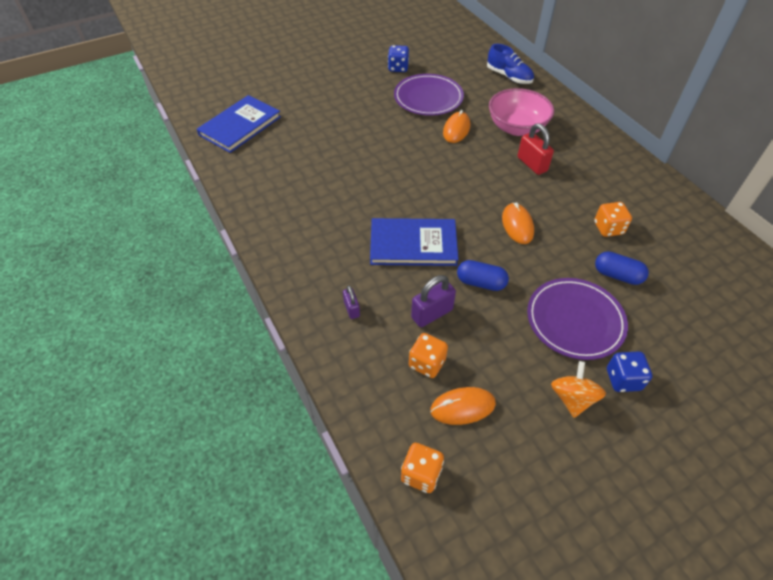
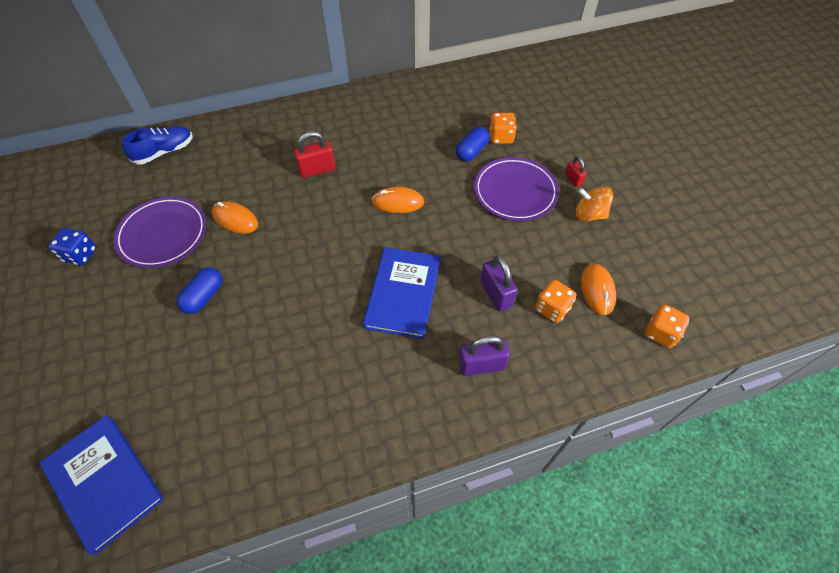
camera: 80 degrees left, 5 degrees up
(351, 309) = (481, 365): purple padlock -> purple padlock, size x1.70
(481, 282) = (464, 247): blue capsule -> blue capsule (204, 297)
(516, 128) = (256, 167): pink bowl -> none
(608, 228) = (418, 141): orange dice -> orange dice (501, 137)
(623, 379) = (573, 179): blue dice -> red padlock

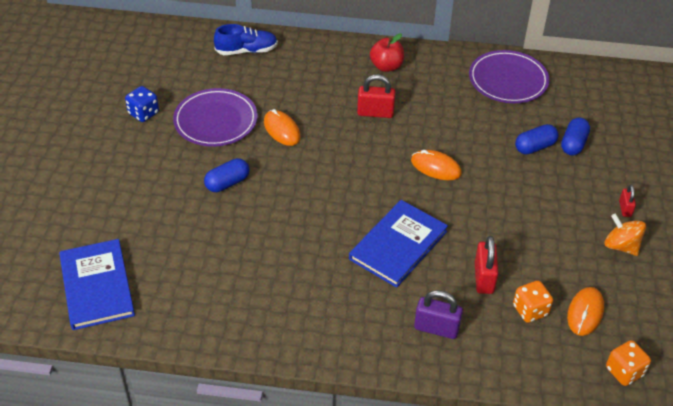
camera: 25 degrees right, 10 degrees down
(306, 123) = (386, 66): none -> red apple
(496, 294) = (484, 278): purple padlock -> red padlock
(501, 137) = (573, 144): orange dice -> blue capsule
(515, 192) = (557, 199): purple plate -> purple plate (508, 80)

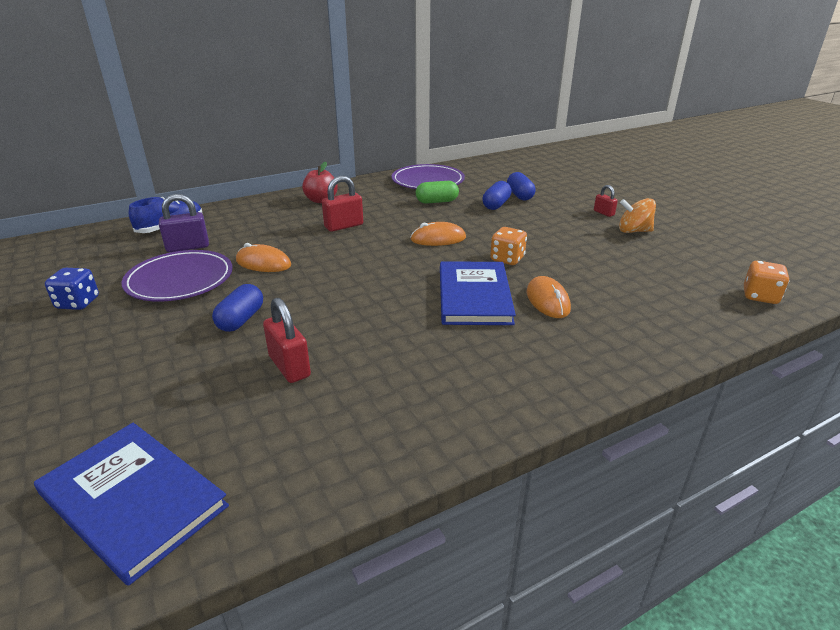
camera: 35 degrees left, 15 degrees down
(436, 328) = (590, 337): purple padlock -> purple padlock (188, 247)
(484, 278) = (574, 287): red padlock -> red padlock (289, 366)
(485, 116) = (437, 202): none -> green capsule
(530, 310) = (639, 291): orange dice -> orange dice (507, 259)
(585, 313) = (676, 275): orange mouse -> orange mouse (547, 300)

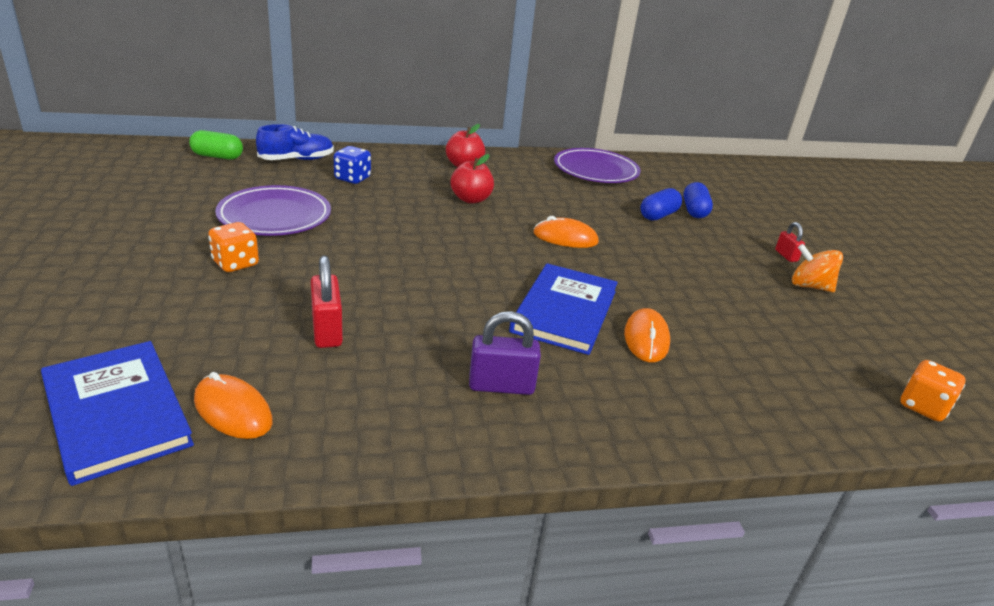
camera: 15 degrees right, 0 degrees up
(78, 303) = (171, 215): blue dice -> blue dice (352, 178)
(188, 247) = (301, 184): purple padlock -> purple padlock (501, 386)
(241, 320) = (308, 271): blue capsule -> none
(263, 263) = (364, 219): orange mouse -> orange mouse (233, 411)
(344, 226) = (471, 199): red padlock -> red apple
(437, 202) = (591, 196): green capsule -> green capsule (217, 156)
(507, 259) = (630, 280): orange dice -> orange dice (235, 263)

